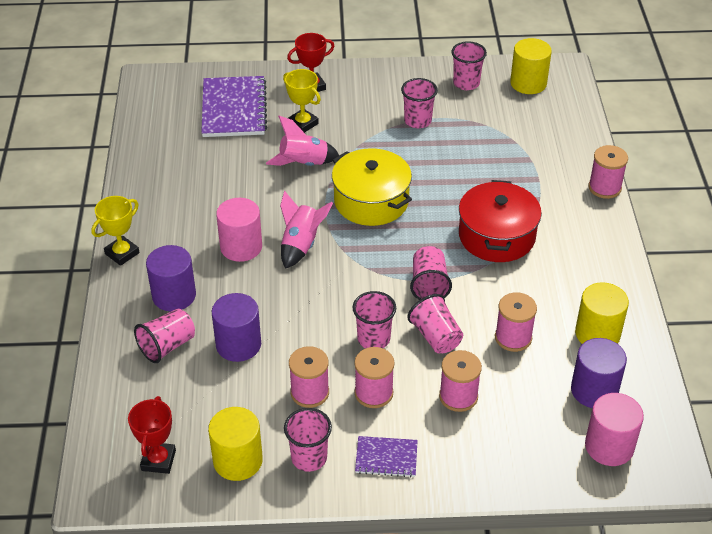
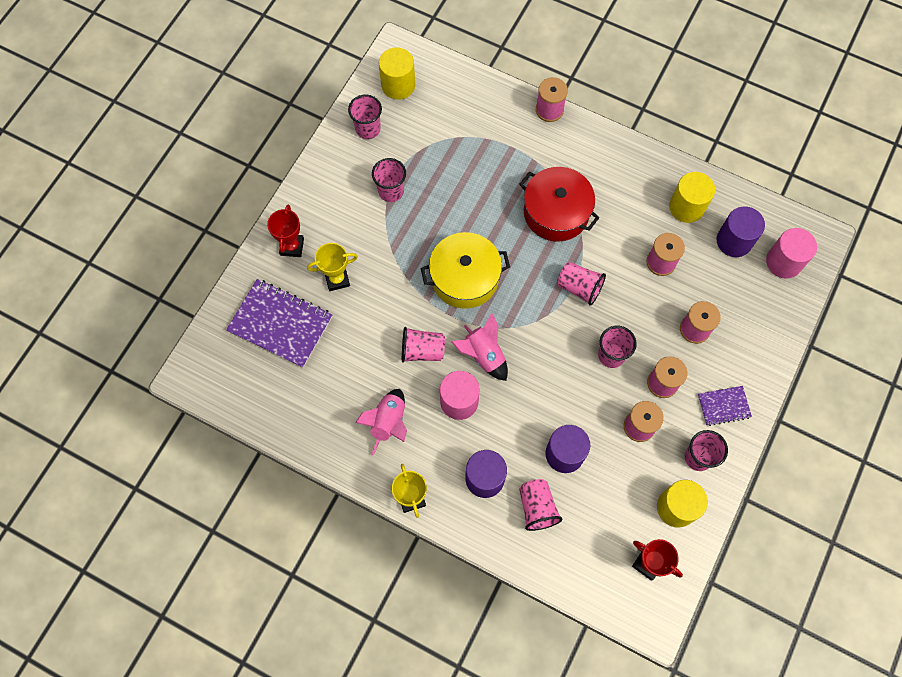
camera: 60 degrees left, 25 degrees up
(303, 164) = (389, 305): pink rocket -> pink rocket (388, 422)
(386, 458) = (723, 406): purple notebook -> purple notebook turned 45 degrees clockwise
(435, 337) = (632, 312): pink cup -> pink cup (422, 350)

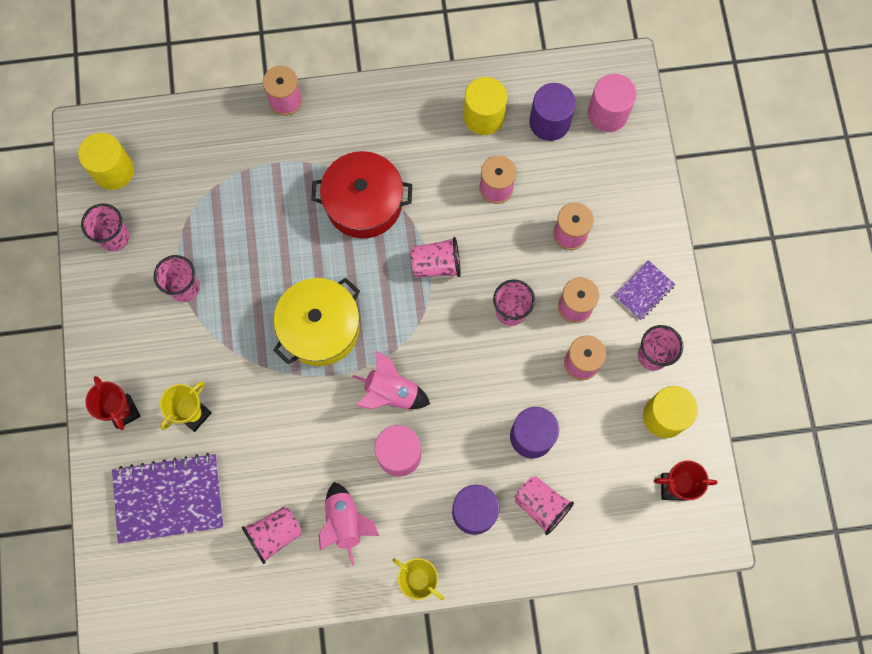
camera: 35 degrees left, 5 degrees up
(422, 350) = (329, 429): pink cup -> pink cup (275, 534)

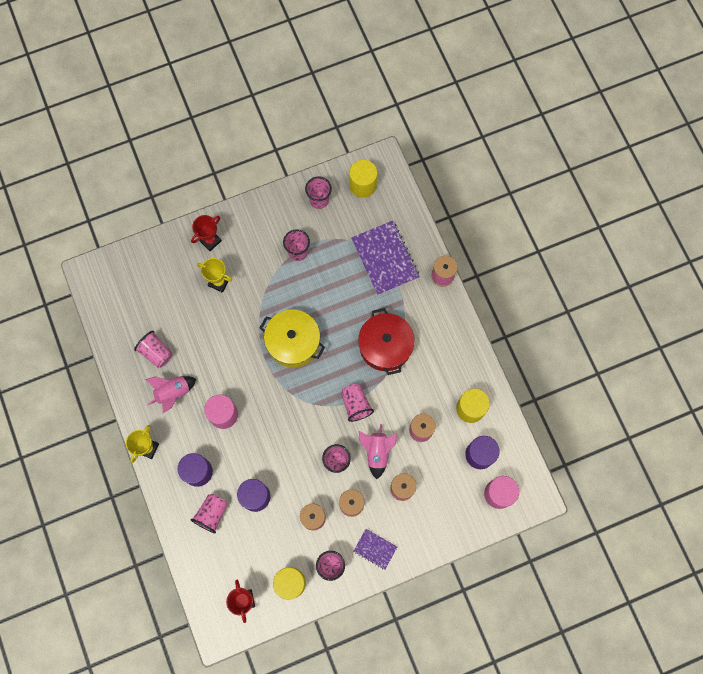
camera: 75 degrees right, 0 degrees up
(169, 499) = (163, 283): purple notebook -> purple notebook (385, 258)
(391, 393) = (262, 398): pink rocket -> pink rocket (377, 452)

